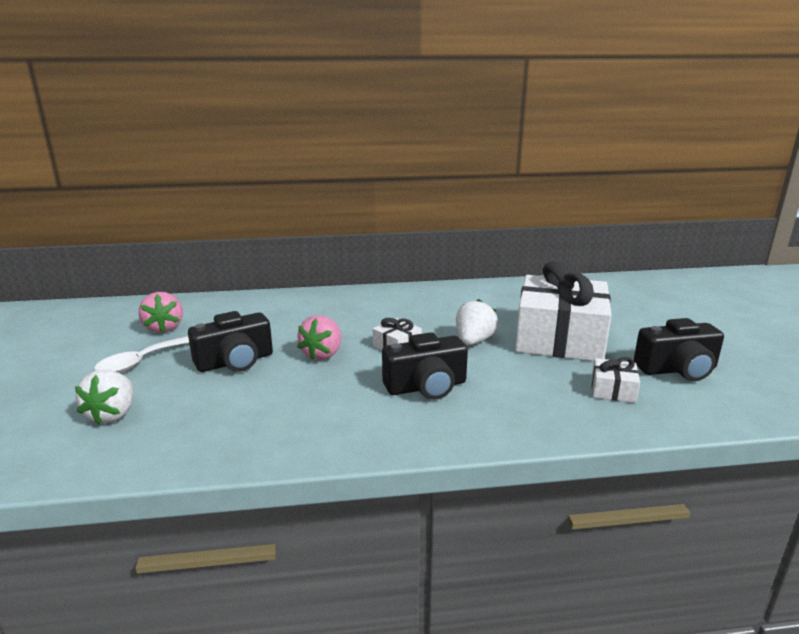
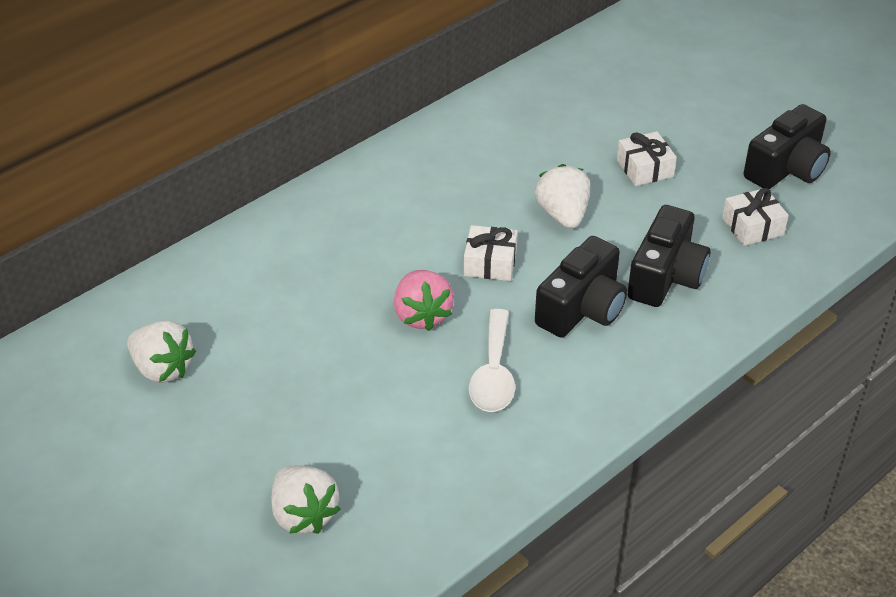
camera: 35 degrees left, 20 degrees up
(141, 362) = (220, 434): white spoon -> white spoon (493, 373)
(164, 328) = (162, 369): pink strawberry -> white strawberry
(235, 362) = (335, 376): black camera -> black camera (665, 276)
(559, 338) = (645, 168): white gift -> white gift, size x0.41

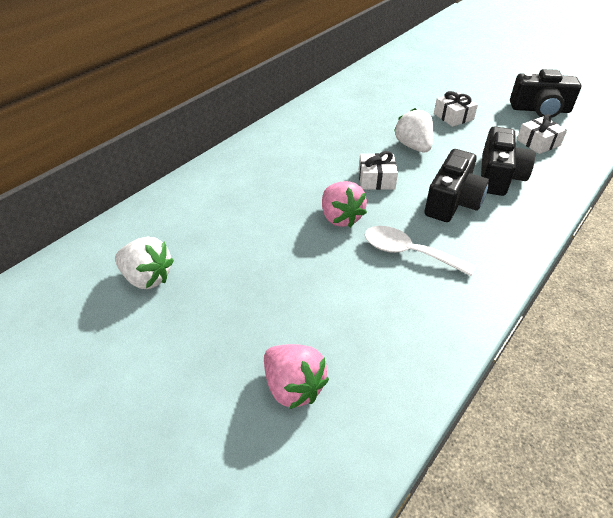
camera: 10 degrees left, 0 degrees up
(303, 515) = (293, 387): white strawberry -> pink strawberry
(493, 373) = (408, 252): white spoon -> white spoon turned 120 degrees clockwise
(786, 168) = (540, 110): black camera -> black camera turned 60 degrees clockwise

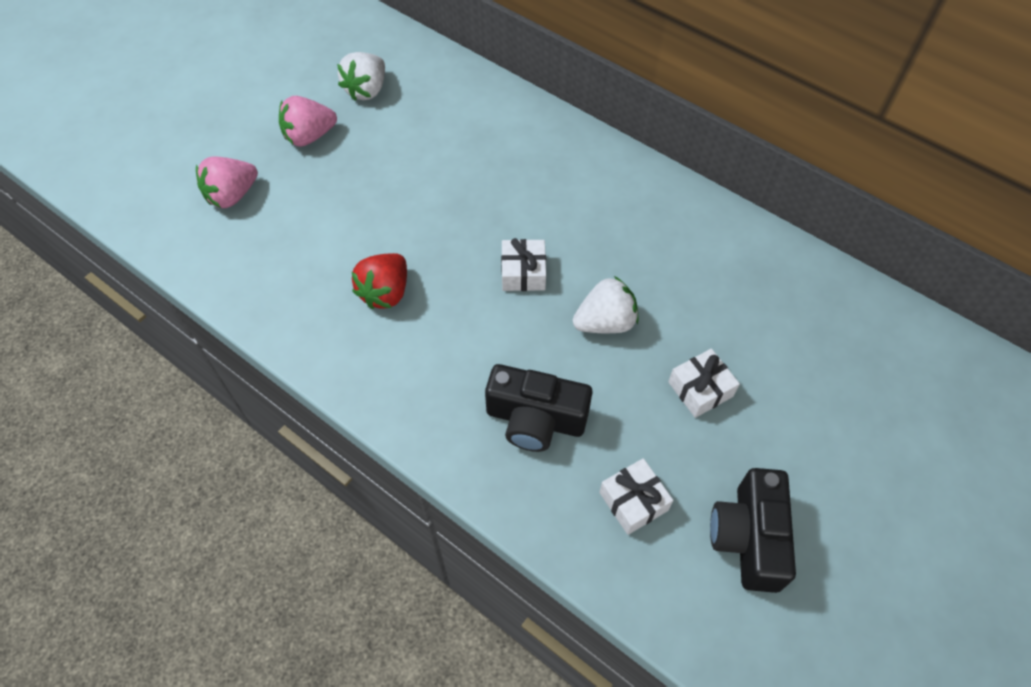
camera: 90 degrees right, 15 degrees up
(340, 218) = (447, 233): pink strawberry -> pink strawberry (309, 136)
(408, 252) = (385, 292): white spoon -> red strawberry
(452, 202) = (477, 351): black camera -> none

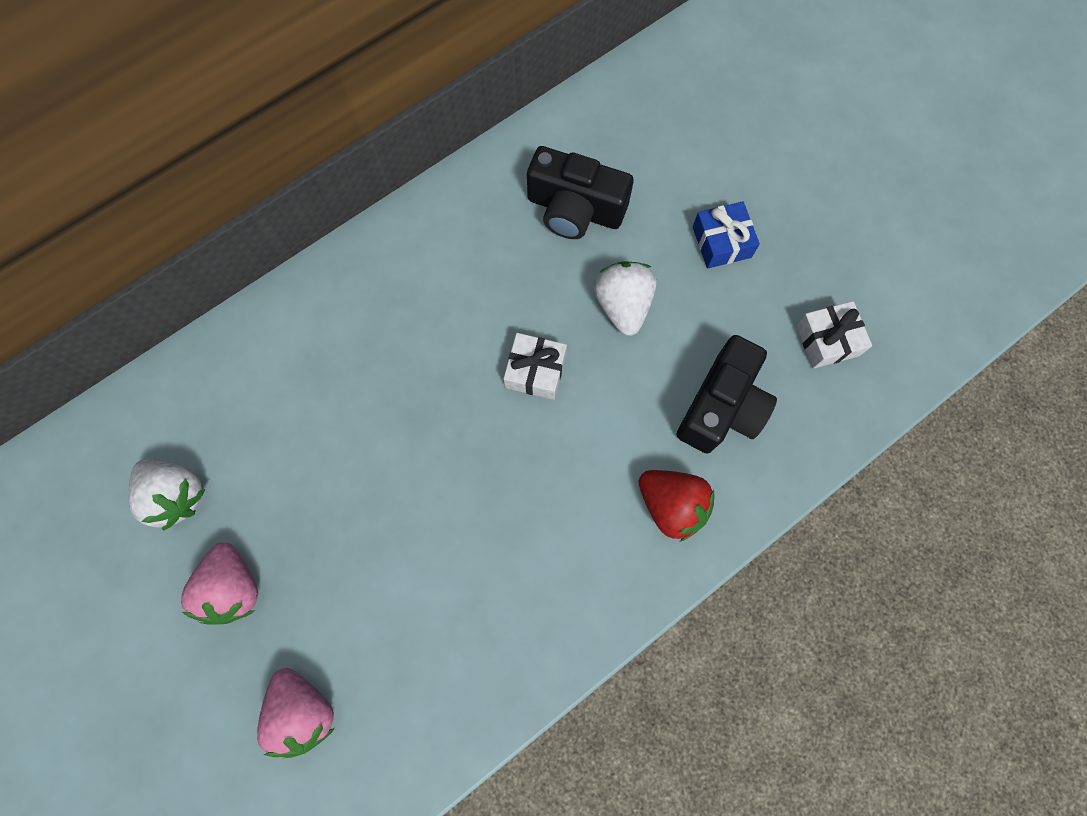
camera: 75 degrees left, 15 degrees up
(385, 292) = (520, 532): red strawberry -> red strawberry (671, 505)
(700, 389) = (721, 242): white gift -> blue gift
(748, 537) = (878, 254): black camera -> black camera (575, 209)

